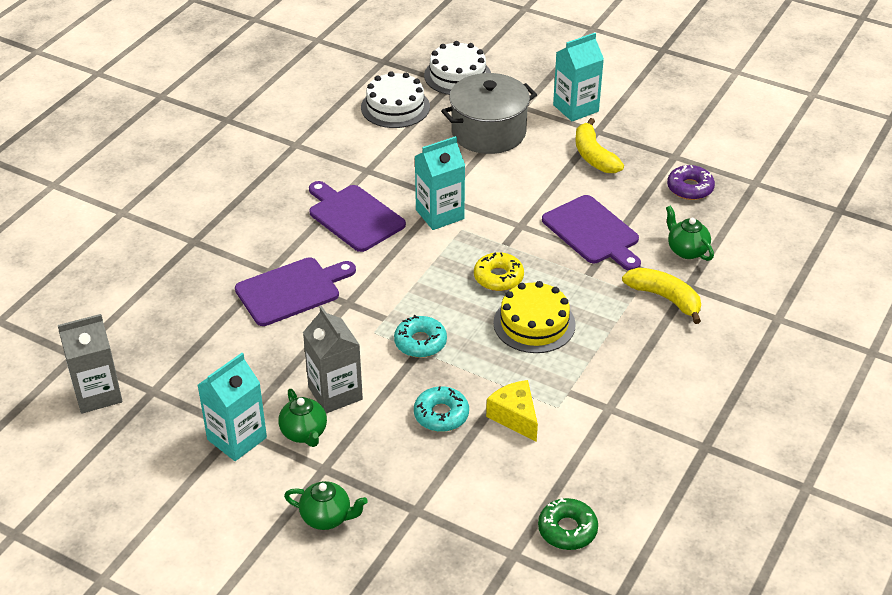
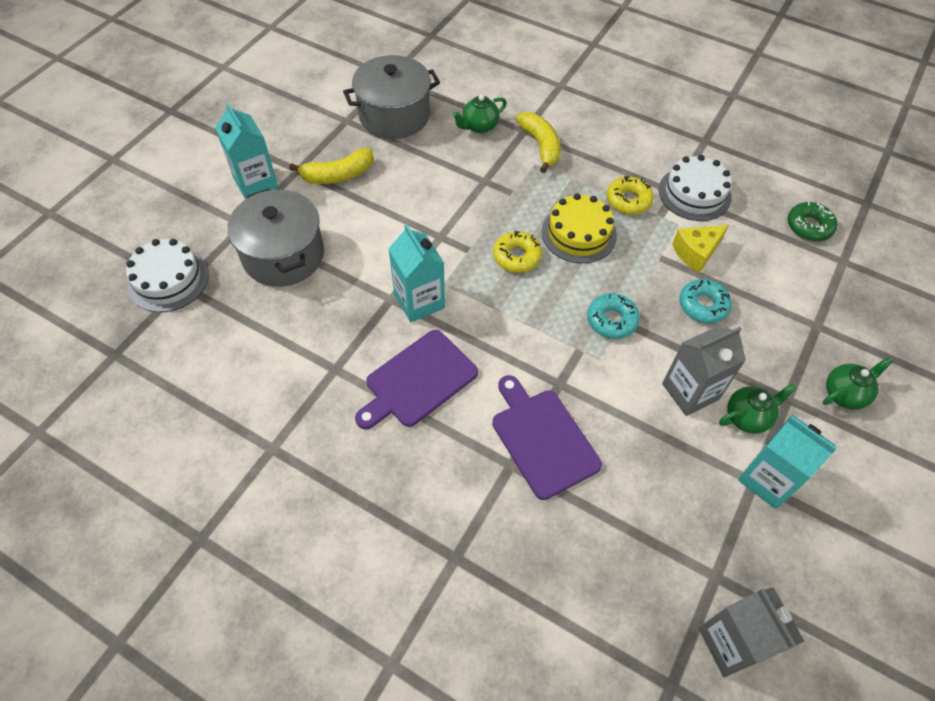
camera: 90 degrees left, 15 degrees up
(327, 517) = (845, 394): green teapot -> green teapot turned 45 degrees clockwise
(395, 107) = (217, 341): white cake -> white cake (694, 193)
(588, 366) = (628, 200): none -> yellow donut
(592, 232) = (453, 184): purple cutting board -> none
(665, 298) = (540, 146): yellow banana -> yellow banana turned 120 degrees clockwise
(690, 188) = (394, 115): purple donut -> grey pot

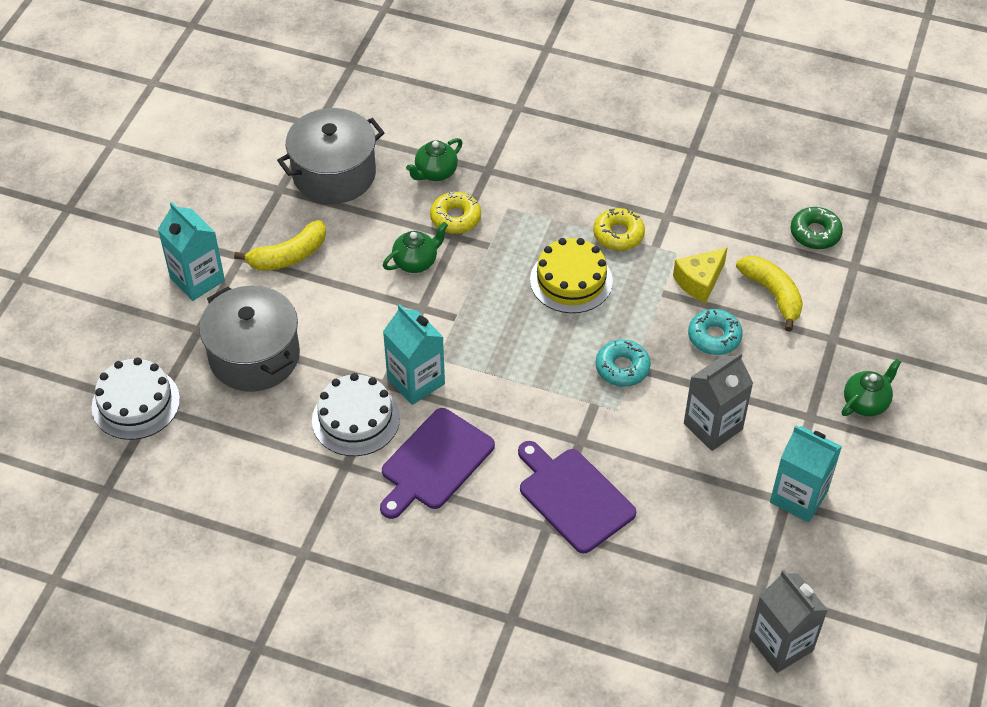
camera: 10 degrees left, 5 degrees down
(517, 256) = (509, 316): yellow donut -> yellow donut (455, 218)
(540, 146) = (510, 185): yellow banana -> yellow banana (772, 294)
(694, 193) = (689, 215): white cake -> white cake (356, 419)
(747, 417) = (773, 441): green teapot -> green teapot (416, 262)

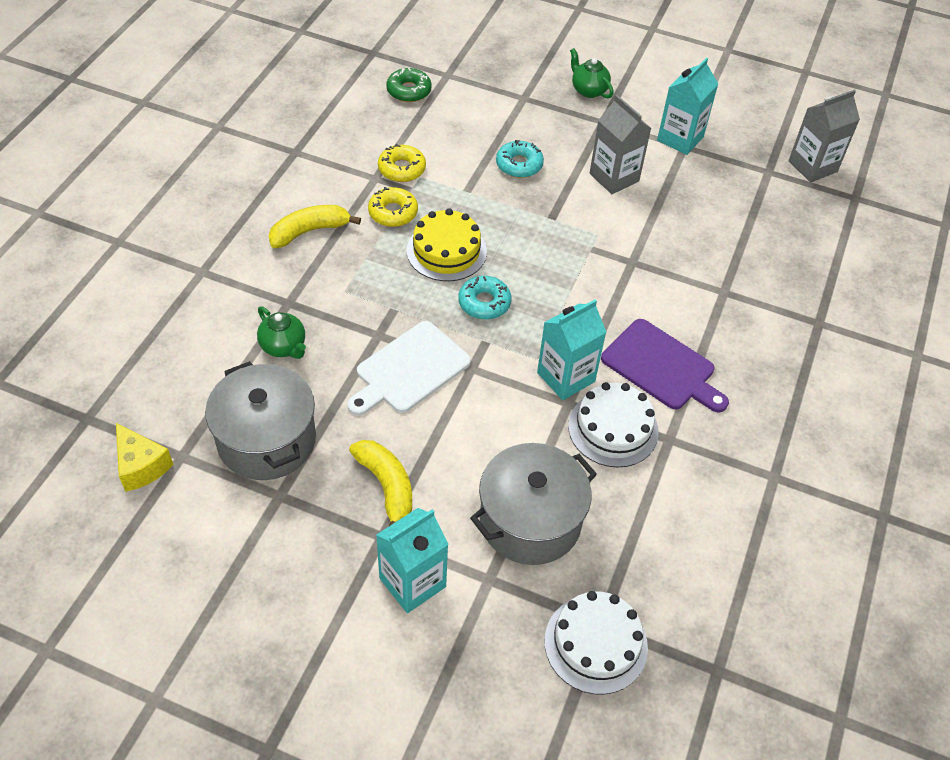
camera: 90 degrees left, 0 degrees up
(416, 262) = (409, 369): green teapot -> white cutting board
(455, 218) = (352, 333): yellow donut -> yellow donut (402, 169)
(573, 497) = (692, 271): purple cutting board -> none
(622, 368) = (551, 226): turquoise donut -> turquoise donut (484, 303)
(699, 281) = (456, 166): yellow cheese -> yellow cheese (141, 466)
(772, 294) = (474, 124): yellow banana -> yellow banana (309, 231)

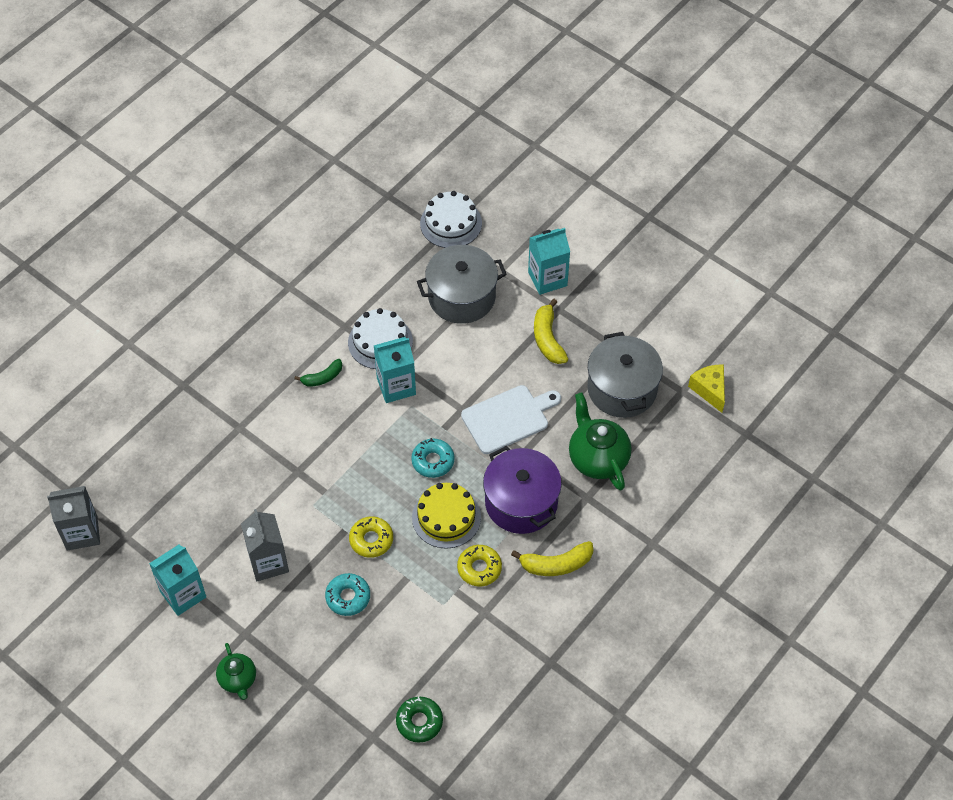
camera: 160 degrees left, 5 degrees up
(284, 346) = (597, 459): green teapot -> green teapot, size x1.68
(365, 282) = (521, 502): none -> purple pot
(402, 169) = (457, 617): yellow donut -> yellow donut (371, 540)
(661, 367) = (322, 377): purple cutting board -> green banana

